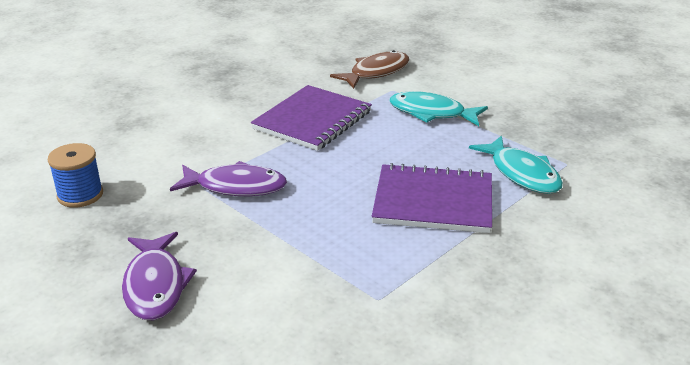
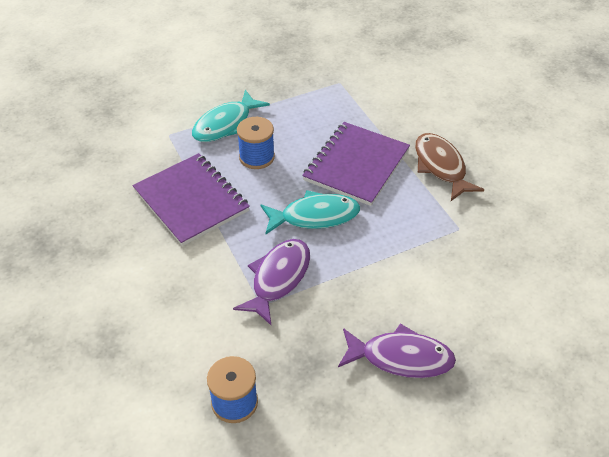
camera: 70 degrees left, 15 degrees up
(376, 72) = (127, 135): brown fish -> brown fish (441, 166)
(397, 139) = (257, 157): none -> blue spool
(521, 173) = (341, 108): turquoise fish -> turquoise fish (315, 216)

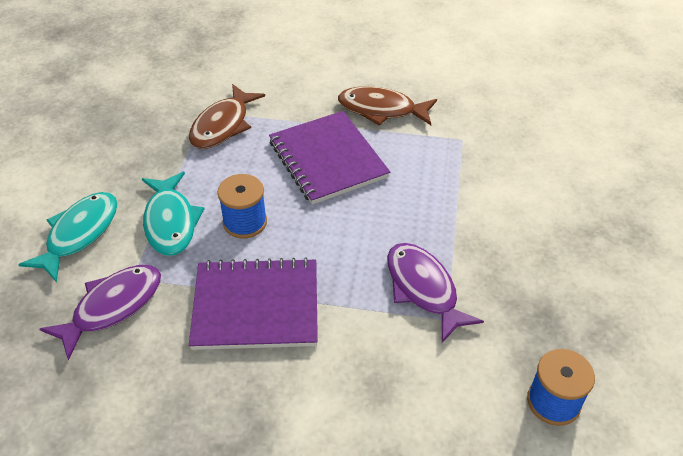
camera: 55 degrees left, 0 degrees up
(315, 216) = (366, 221): turquoise fish -> turquoise fish (79, 234)
(335, 97) = (223, 125): none -> brown fish
(401, 358) = (577, 252): purple fish -> purple fish (112, 307)

